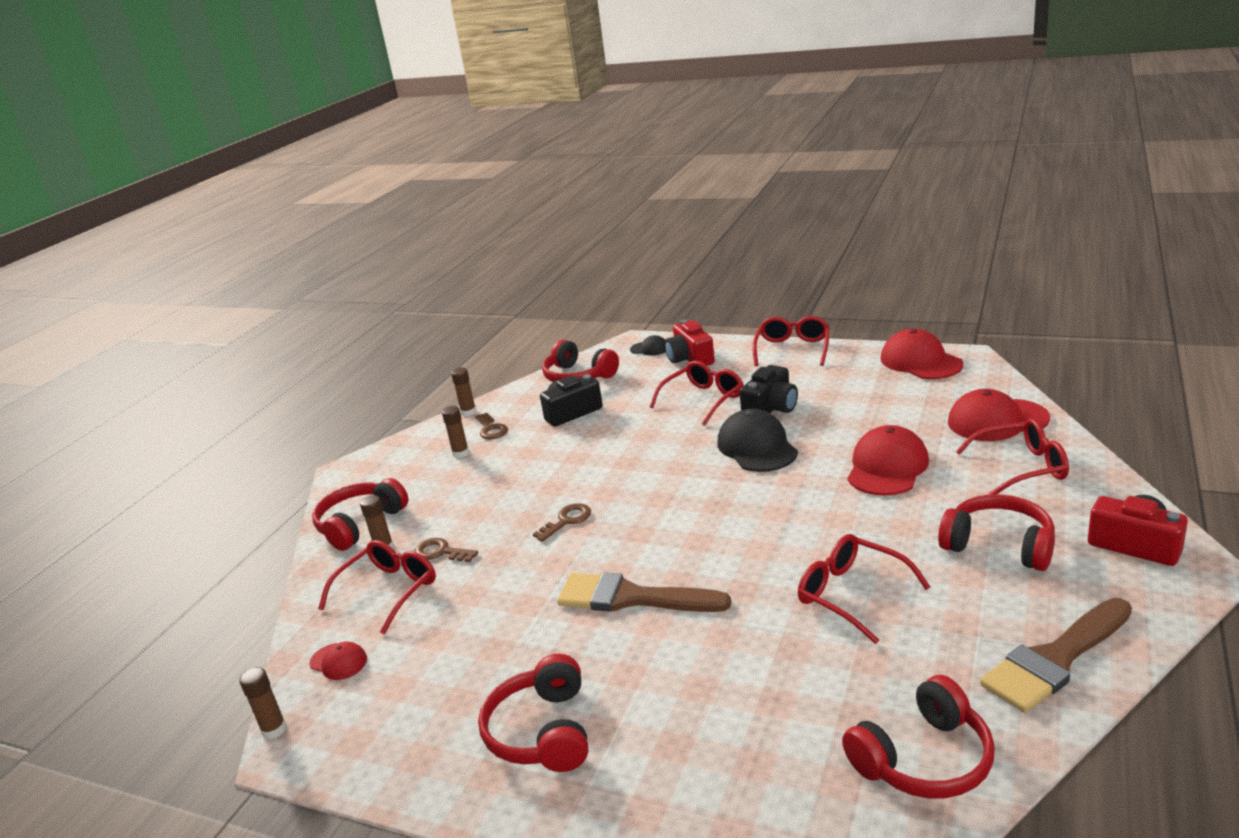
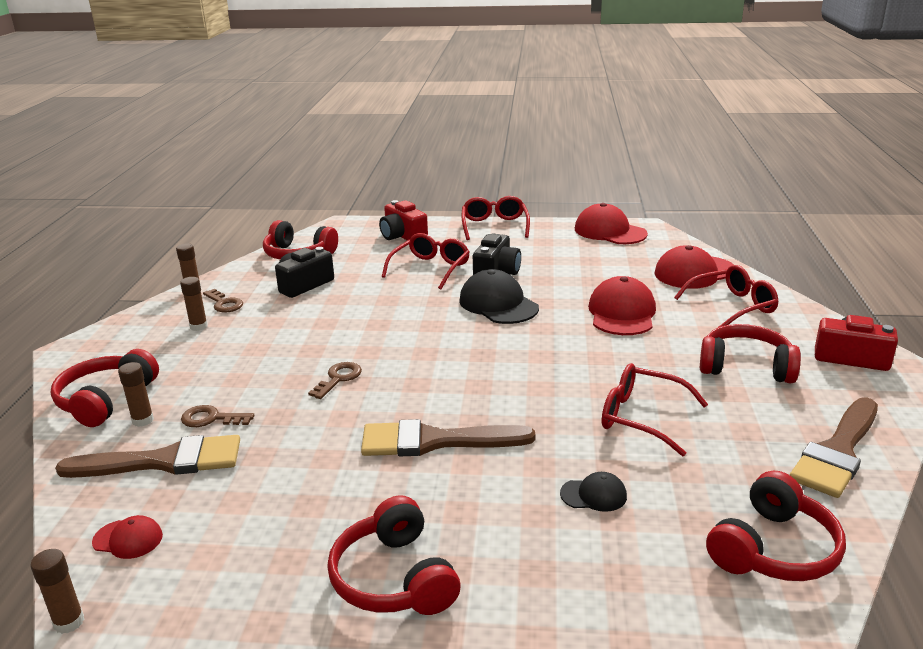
camera: 20 degrees left, 0 degrees up
(388, 591) = (164, 461): red glasses -> brown brush
(649, 349) = (360, 229): black cap -> black cap (594, 495)

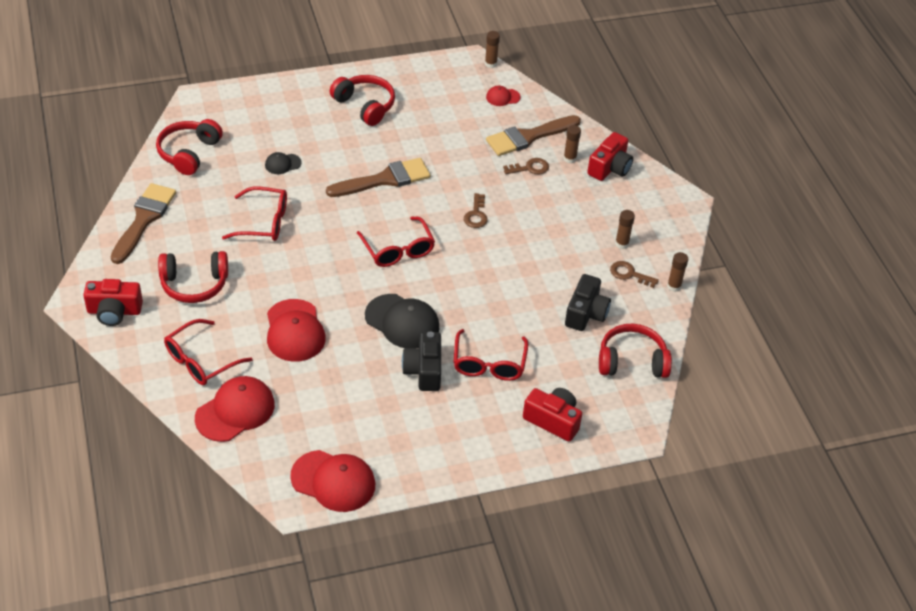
camera: 155 degrees right, 20 degrees up
(106, 400) = (610, 168): red headphones -> red camera
(494, 226) = (466, 466): red glasses -> red glasses (398, 250)

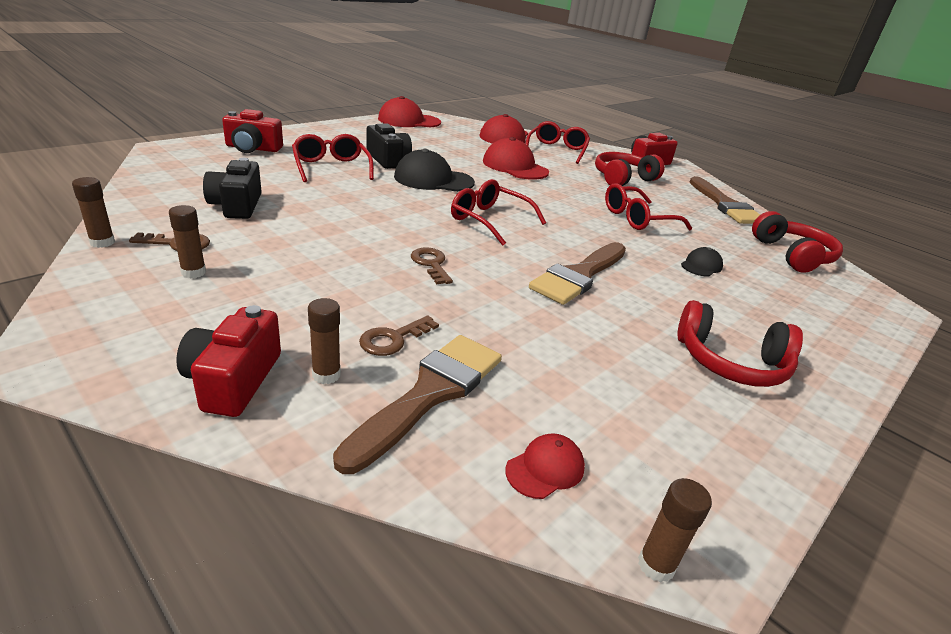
camera: 150 degrees right, 15 degrees down
(632, 361) = (171, 182): red headphones -> none

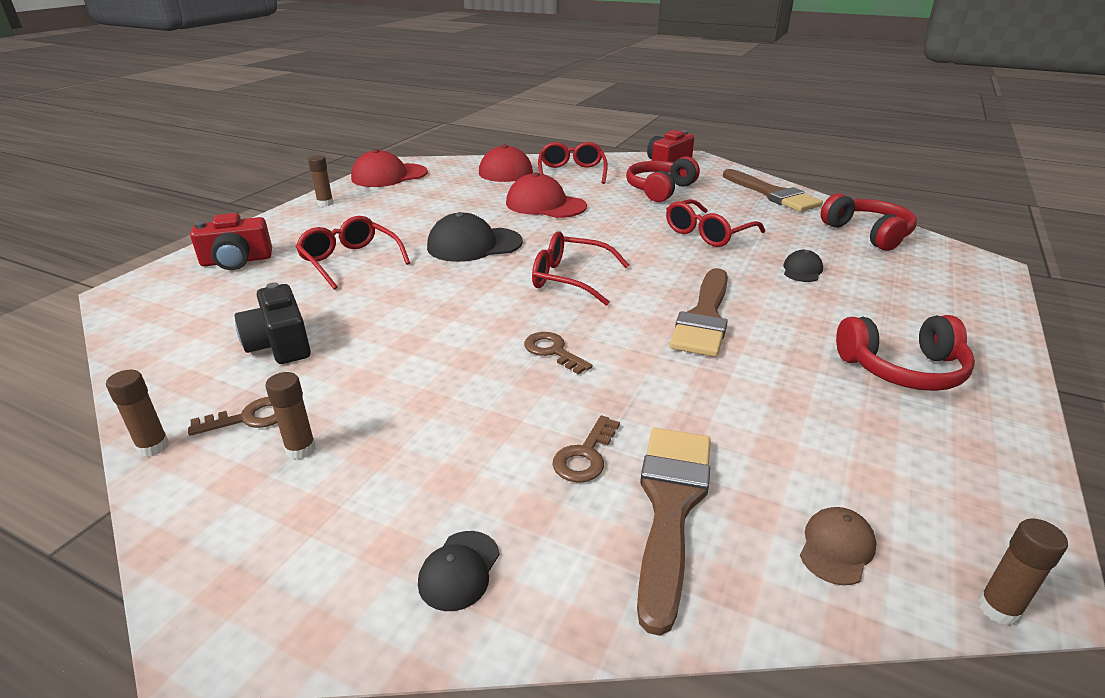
camera: 15 degrees left, 0 degrees up
(233, 380) = (459, 570): red camera -> black cap
(326, 375) = (552, 525): brown glue stick -> brown glue stick (325, 203)
(388, 160) = (406, 233): black camera -> none
(545, 468) = (836, 548): red cap -> brown cap

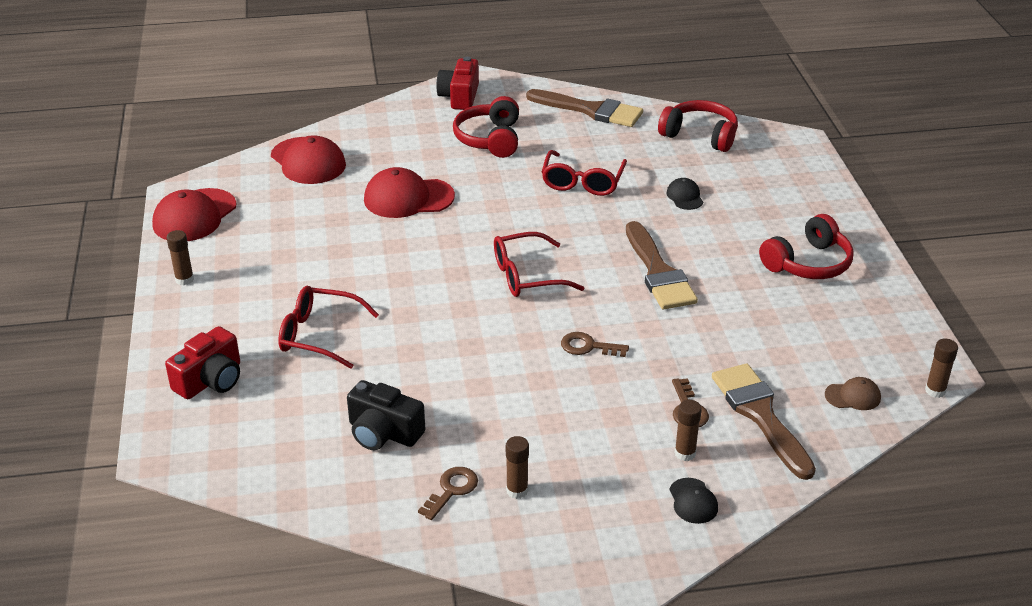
camera: 35 degrees left, 5 degrees up
(153, 447) = (417, 539): brown glue stick -> brown glue stick (685, 453)
(474, 245) = (405, 272): black cap -> none
(571, 172) = (381, 142): red glasses -> none
(836, 548) = (853, 396): brown cap -> brown cap turned 90 degrees clockwise

